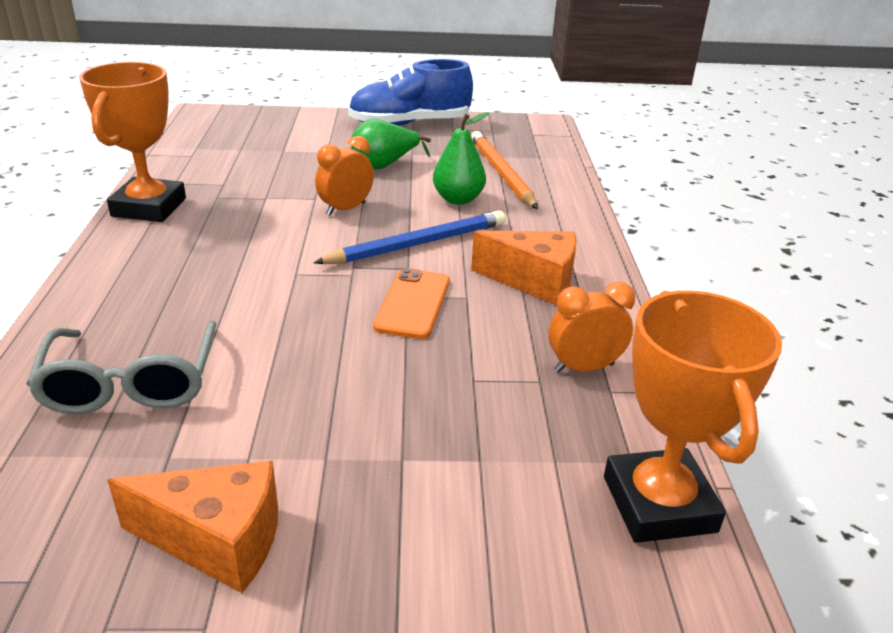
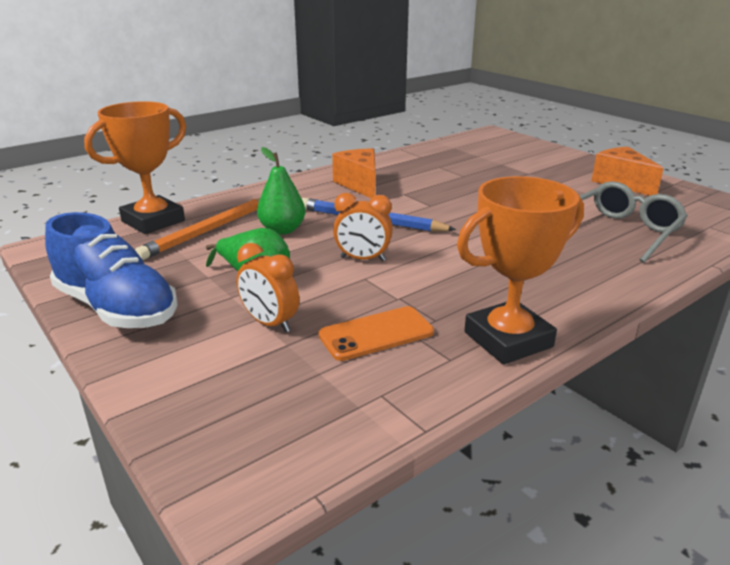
camera: 125 degrees left, 5 degrees down
(413, 304) = (434, 201): orange phone -> orange phone (376, 334)
(584, 368) = (415, 162): orange clock -> orange clock (270, 323)
(659, 504) = (466, 142): orange trophy -> orange trophy (153, 221)

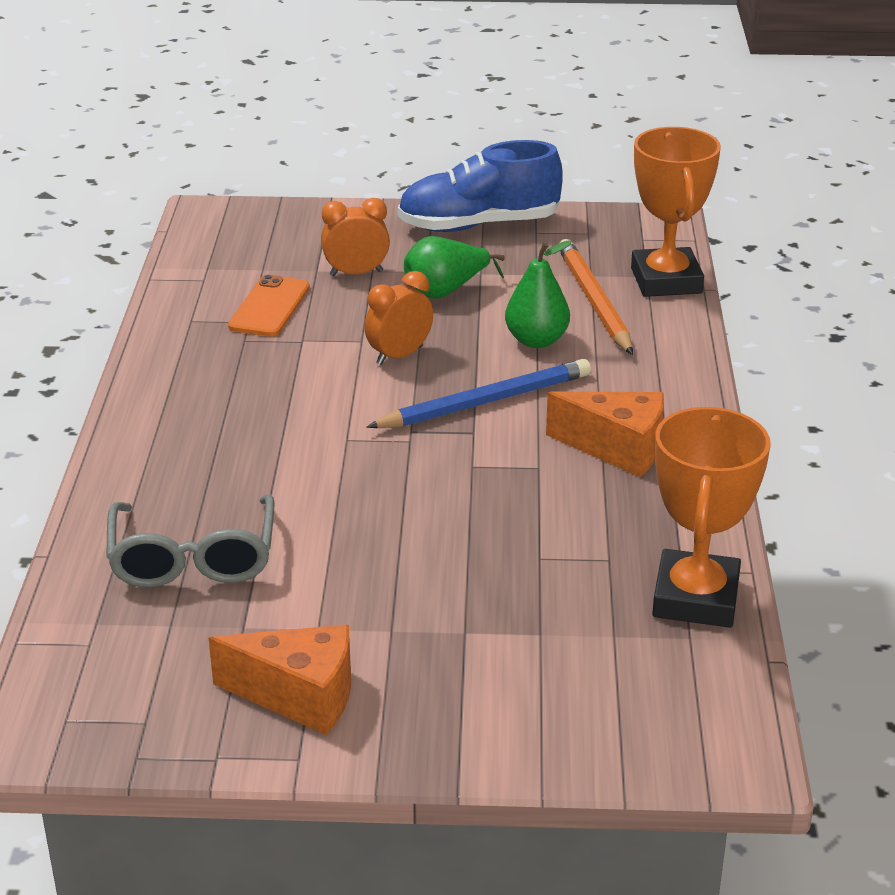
camera: 130 degrees right, 5 degrees up
(508, 339) = (167, 355): orange trophy -> orange trophy (696, 598)

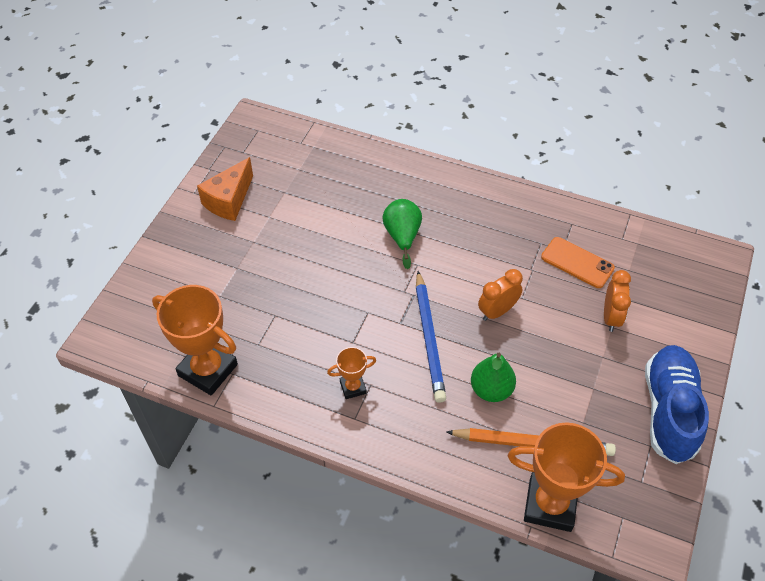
camera: 110 degrees right, 20 degrees up
(193, 558) = (342, 184): grey glasses -> none
(399, 355) = (497, 311): orange clock -> orange clock turned 105 degrees counterclockwise
(446, 291) = (572, 359): green pear -> green pear (402, 236)
(617, 449) = (353, 387): orange cheese -> orange trophy

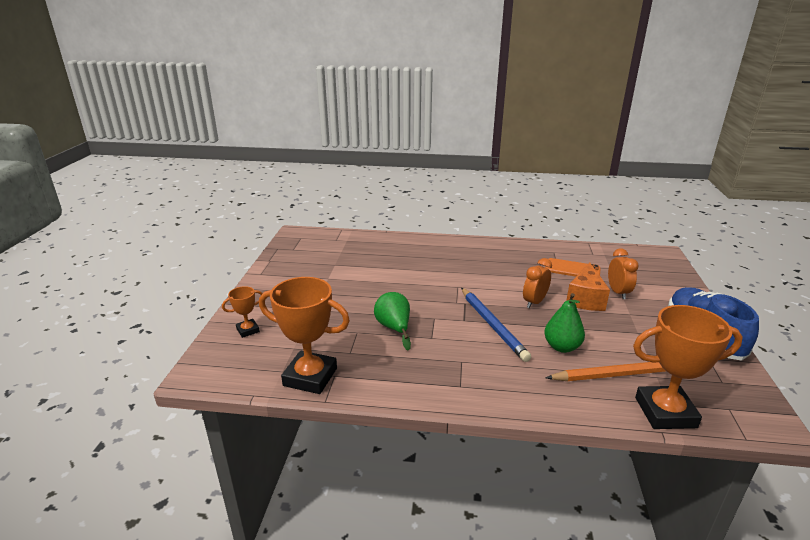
camera: 15 degrees left, 25 degrees down
(229, 200) = (291, 274): orange cheese -> orange cheese (585, 299)
(353, 387) = (447, 365): orange trophy -> orange trophy (248, 330)
(402, 236) = (437, 274): green pear -> green pear (394, 328)

